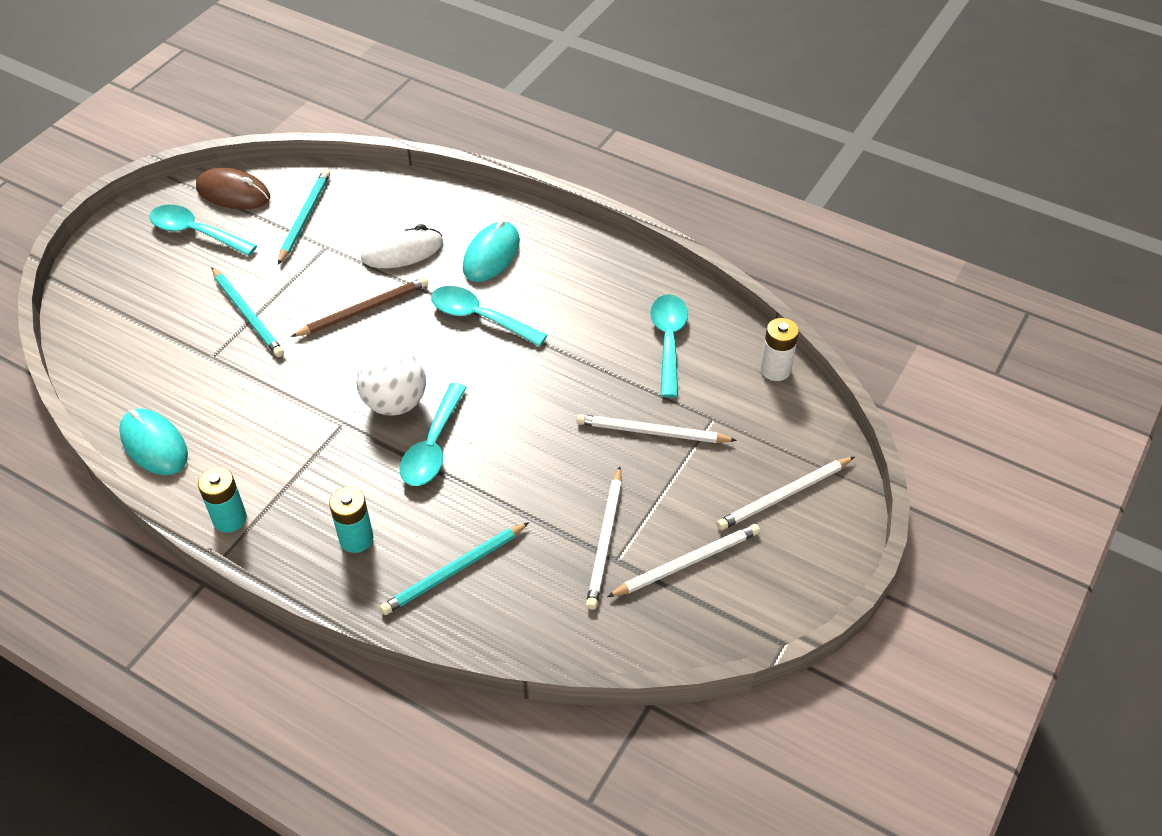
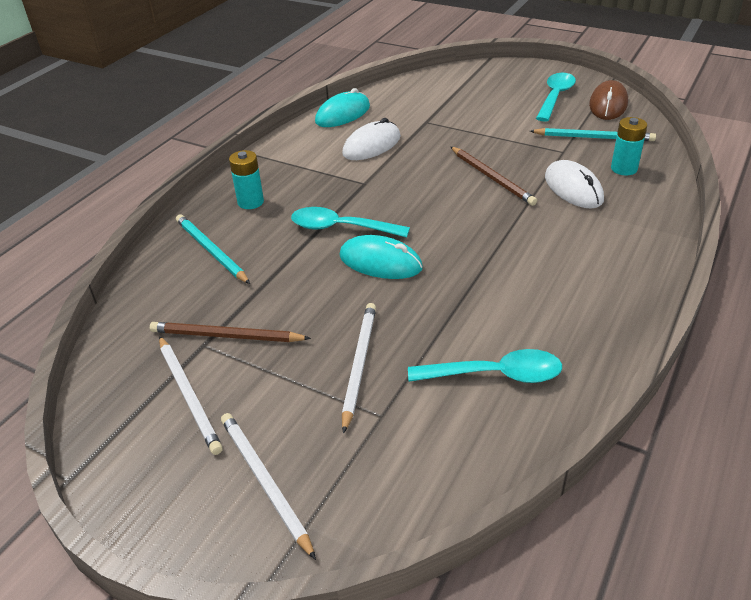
camera: 90 degrees right, 10 degrees down
(230, 519) = (276, 150): turquoise battery -> turquoise battery (624, 169)
(248, 314) = (473, 129): turquoise pencil -> none
(254, 414) = (372, 145): none -> white mouse
(395, 403) = (388, 204): white ball -> none
(479, 317) = (499, 239): turquoise spoon -> none
(491, 255) = (588, 239): turquoise mouse -> turquoise mouse (380, 262)
(605, 540) = (226, 336): white pencil -> brown pencil
(775, 370) = (466, 479): white battery -> none

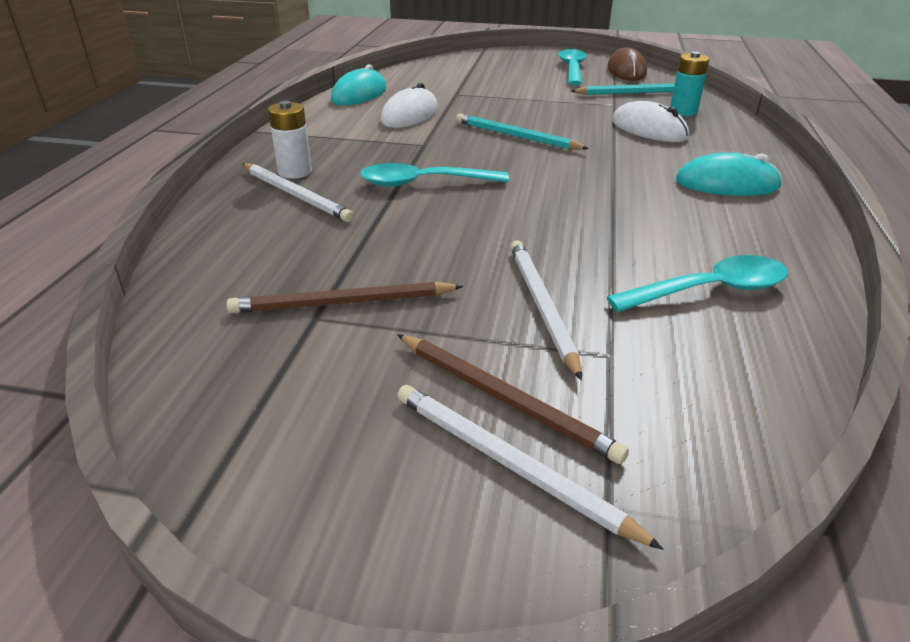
camera: 20 degrees left, 5 degrees down
(189, 396) = (328, 378): white pencil -> white pencil (296, 195)
(211, 251) = (269, 221): turquoise pencil -> turquoise pencil (516, 136)
(250, 202) = (295, 172): turquoise battery -> white battery
(380, 262) = (493, 207): turquoise mouse -> turquoise mouse (727, 184)
(492, 178) = (560, 128): brown pencil -> brown pencil (504, 399)

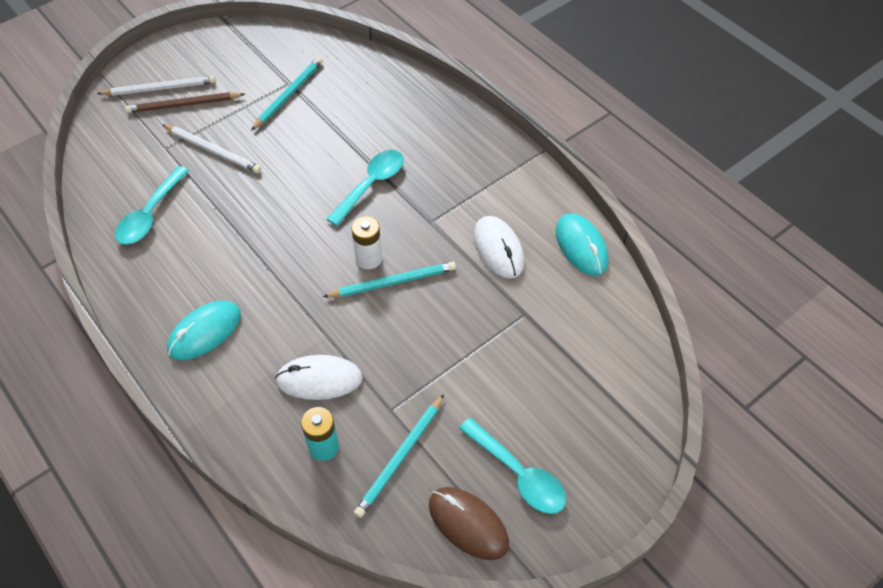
camera: 130 degrees right, 20 degrees up
(295, 172) = (447, 138): white battery -> white battery (369, 258)
(296, 195) = (413, 125): white pencil -> none
(342, 303) = (289, 94): brown pencil -> turquoise pencil

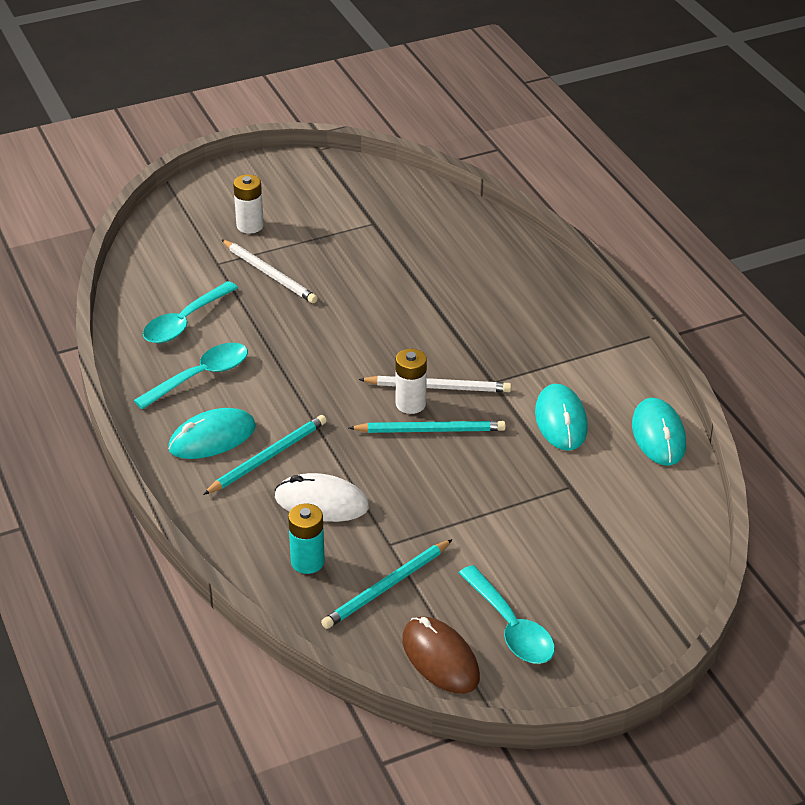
camera: 15 degrees right, 15 degrees down
(160, 88) = (229, 206): white pencil -> white pencil (438, 387)
(183, 105) = (250, 226): brown pencil -> white battery
(289, 94) = (370, 234): turquoise pencil -> turquoise pencil (268, 457)
(371, 185) = (436, 336): turquoise spoon -> turquoise spoon (201, 376)
(498, 249) = (560, 421): white mouse -> turquoise mouse

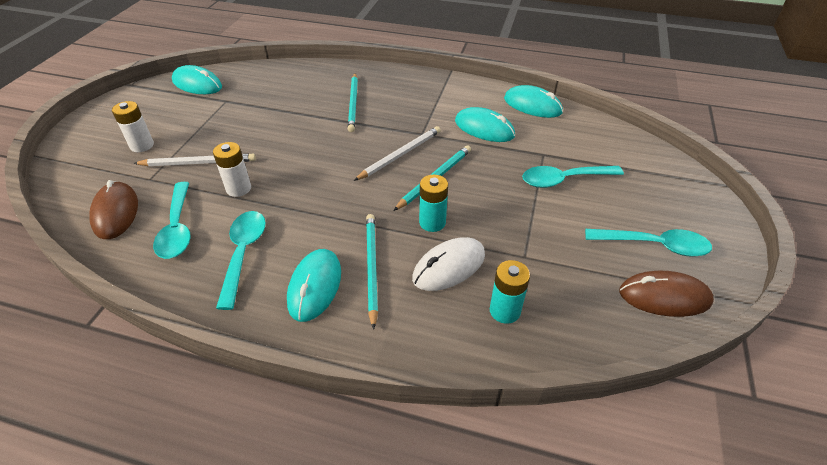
camera: 50 degrees left, 5 degrees up
(162, 277) = (116, 213): none -> brown mouse
(365, 462) = (432, 222): none -> turquoise battery
(374, 186) = (197, 84): none -> turquoise mouse
(386, 587) = (568, 283): turquoise pencil -> turquoise pencil (353, 104)
(410, 404) = (401, 173): white battery -> white battery (238, 188)
(542, 520) = (564, 180): none -> turquoise spoon

